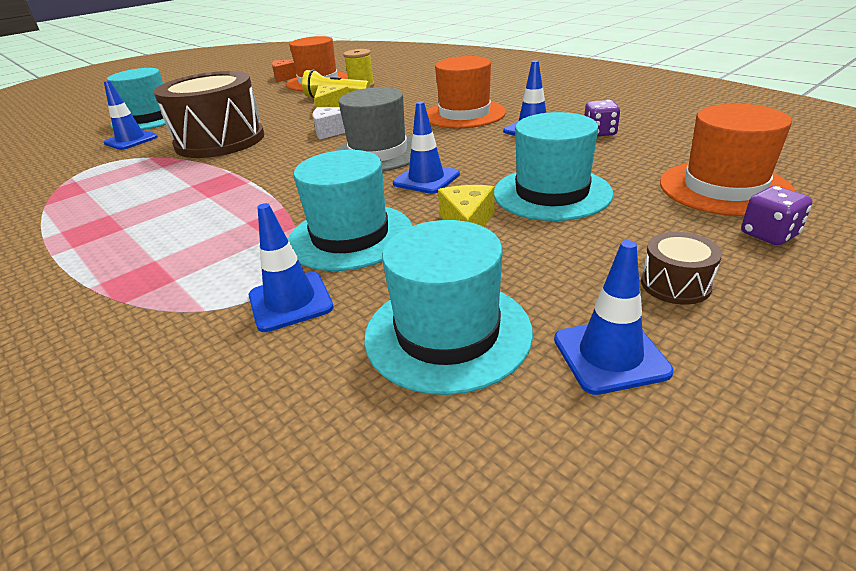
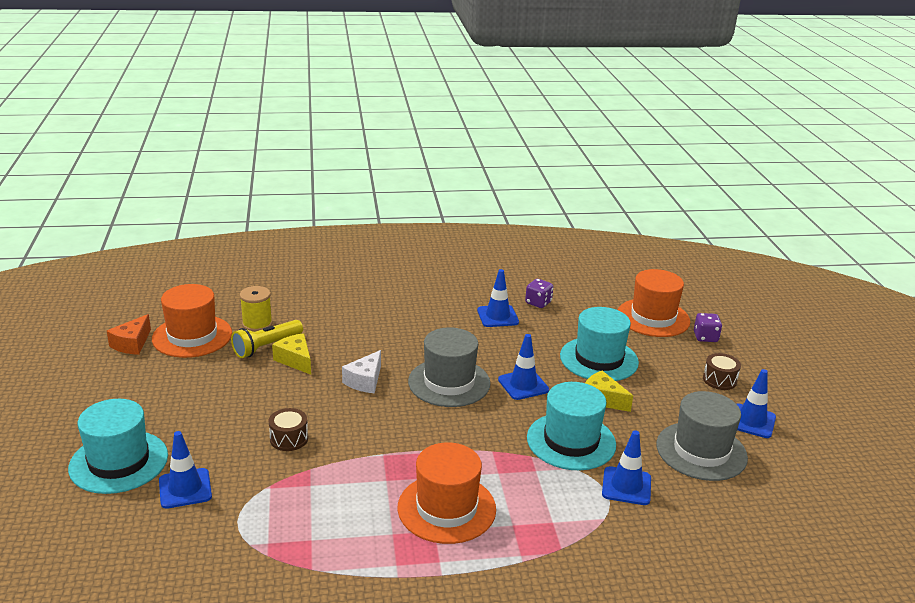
camera: 60 degrees left, 5 degrees down
(220, 141) = (289, 439): brown drum -> brown drum, size x0.40
(447, 333) = (701, 451): turquoise hat -> grey hat
(464, 114) = (425, 321): orange hat -> orange hat (446, 508)

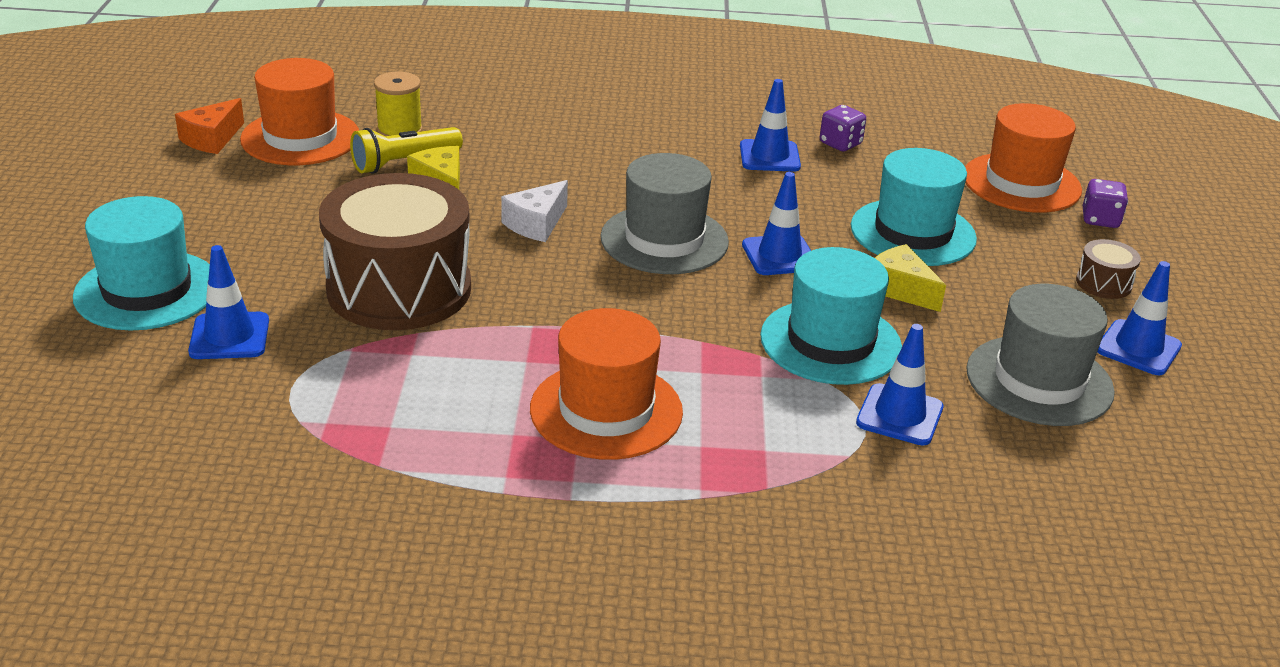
camera: 10 degrees right, 5 degrees up
(289, 439) = (399, 289): brown drum -> brown drum, size x2.50

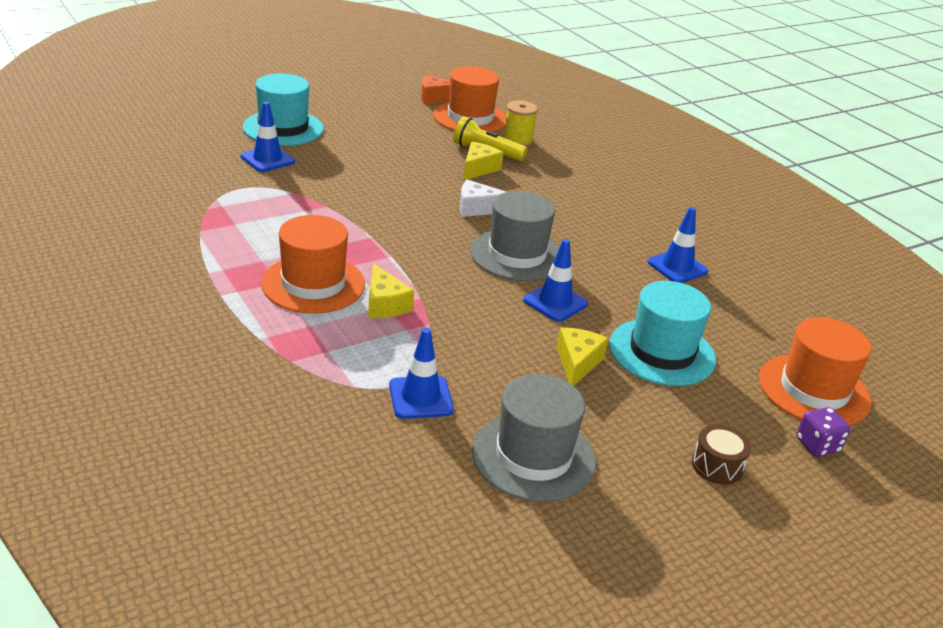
camera: 55 degrees right, 0 degrees up
(399, 289) = (360, 188): brown drum -> none
(696, 371) = (385, 304): none -> yellow cheese
(830, 342) = (475, 348): turquoise hat -> none
(840, 144) = (740, 291): purple dice -> none
(1138, 348) = (641, 503): blue traffic cone -> none

